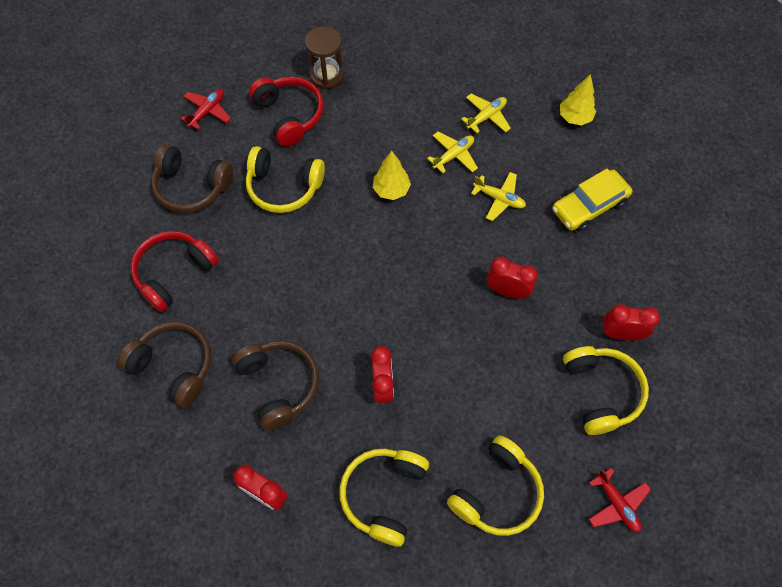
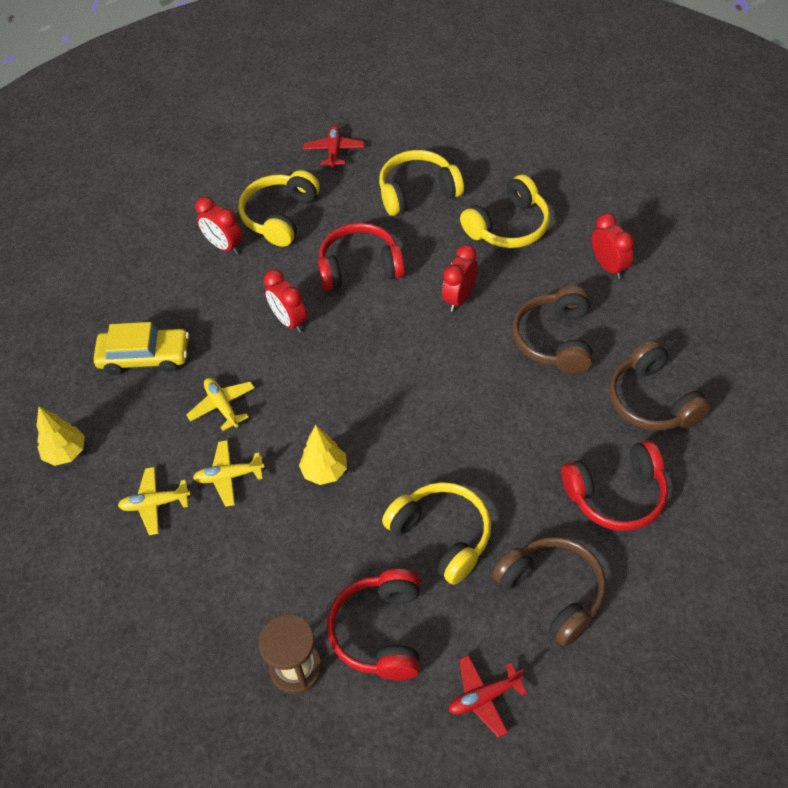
camera: 145 degrees left, 10 degrees down
(488, 373) = (360, 267): none -> red headphones

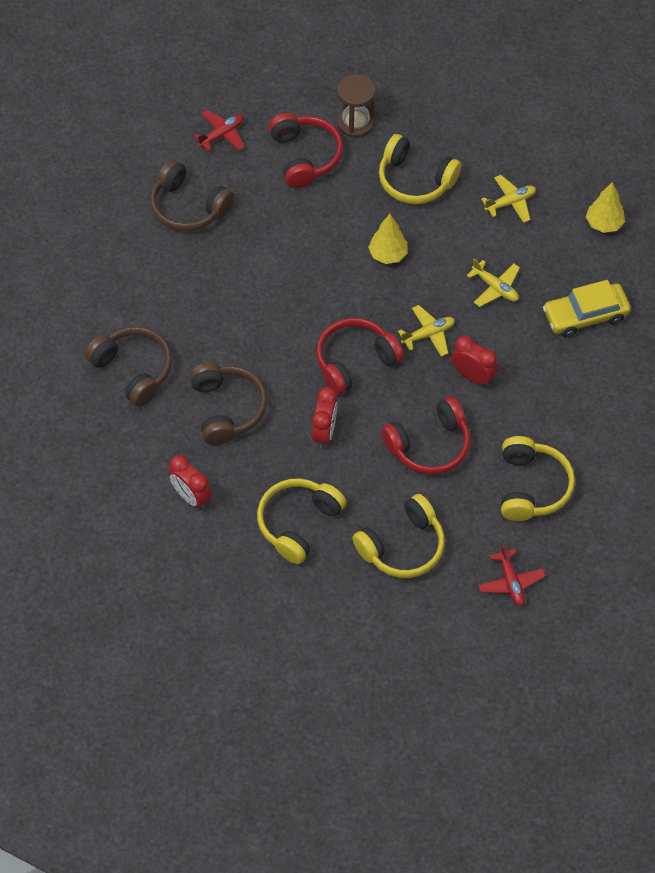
camera: 160 degrees right, 5 degrees up
(224, 246) = (571, 441): red clock -> none
(229, 476) = (462, 234): yellow plane -> yellow plane (428, 334)
(442, 536) = (280, 227): yellow headphones -> yellow headphones (415, 180)
(616, 495) = (152, 286): red headphones -> red headphones (355, 361)

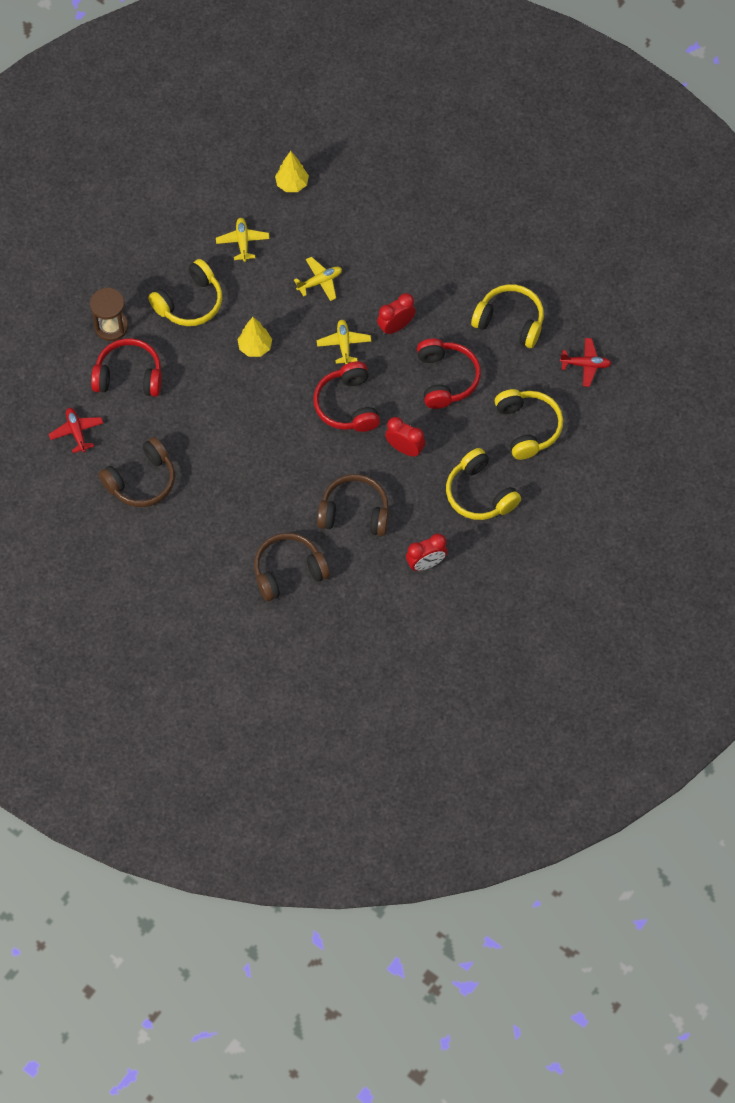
camera: 70 degrees left, 5 degrees up
(585, 315) = (372, 229): yellow car -> none

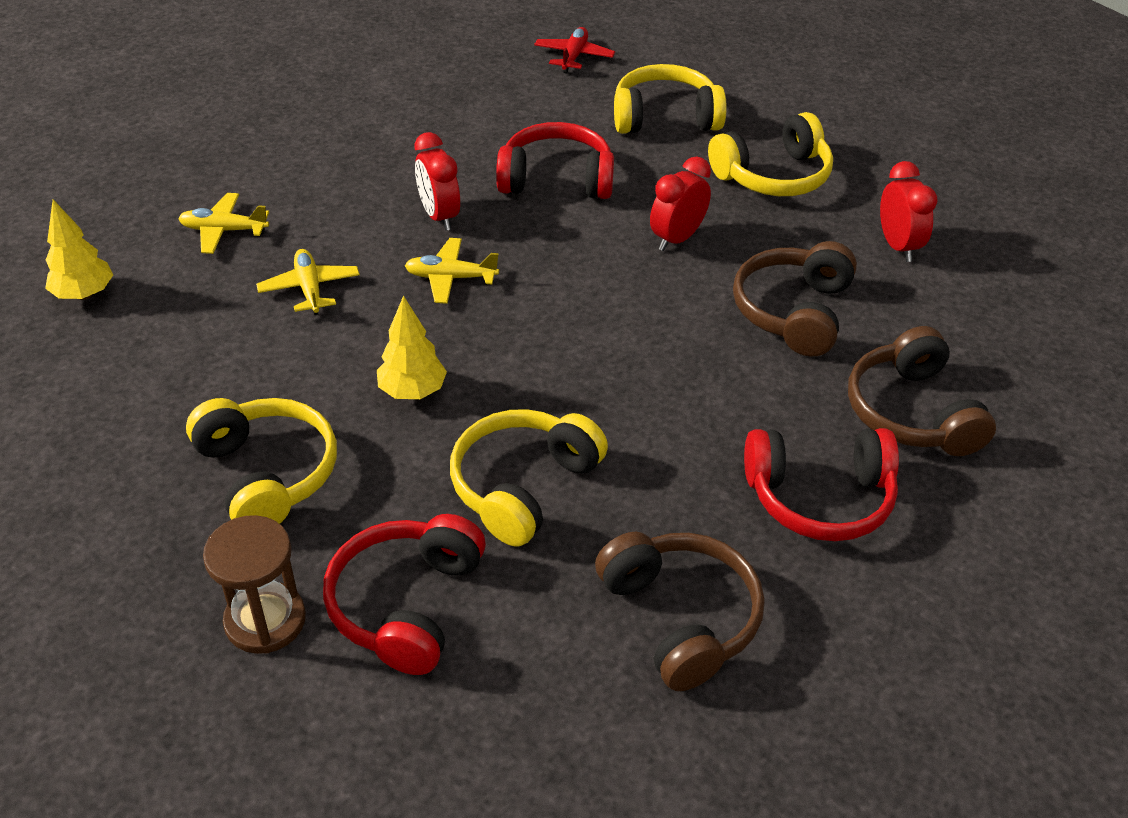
camera: 80 degrees left, 20 degrees down
(76, 432) = (525, 731): red plane -> none
(242, 242) = (169, 376): yellow plane -> yellow plane (224, 230)
(347, 405) = (575, 290): red headphones -> red headphones (820, 497)
(510, 321) = (476, 107): yellow headphones -> yellow headphones (523, 486)

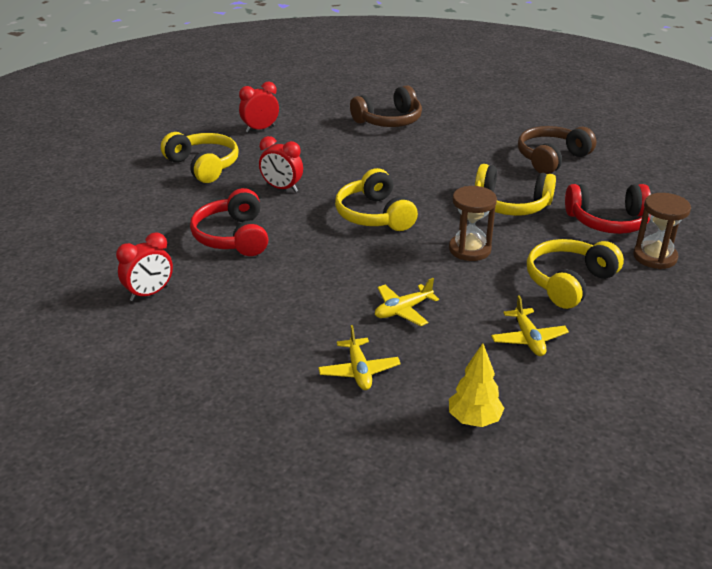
camera: 105 degrees left, 10 degrees down
(412, 391) = (469, 249): yellow tree -> brown hourglass
(439, 216) = (296, 275): red clock -> red clock (149, 293)
(450, 278) = (360, 257): yellow plane -> yellow plane (528, 339)
(574, 57) = (57, 256): red plane -> none
(665, 117) = (142, 207): yellow headphones -> yellow headphones (374, 215)
(793, 312) = (331, 151): brown headphones -> none
(820, 497) = (458, 136): red headphones -> none

